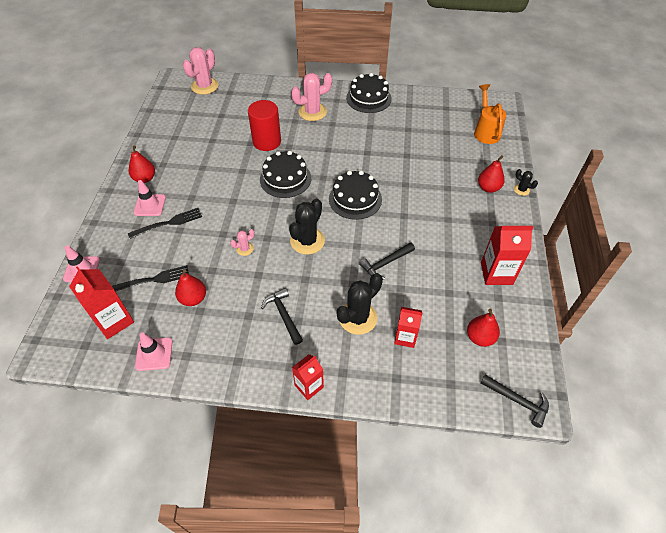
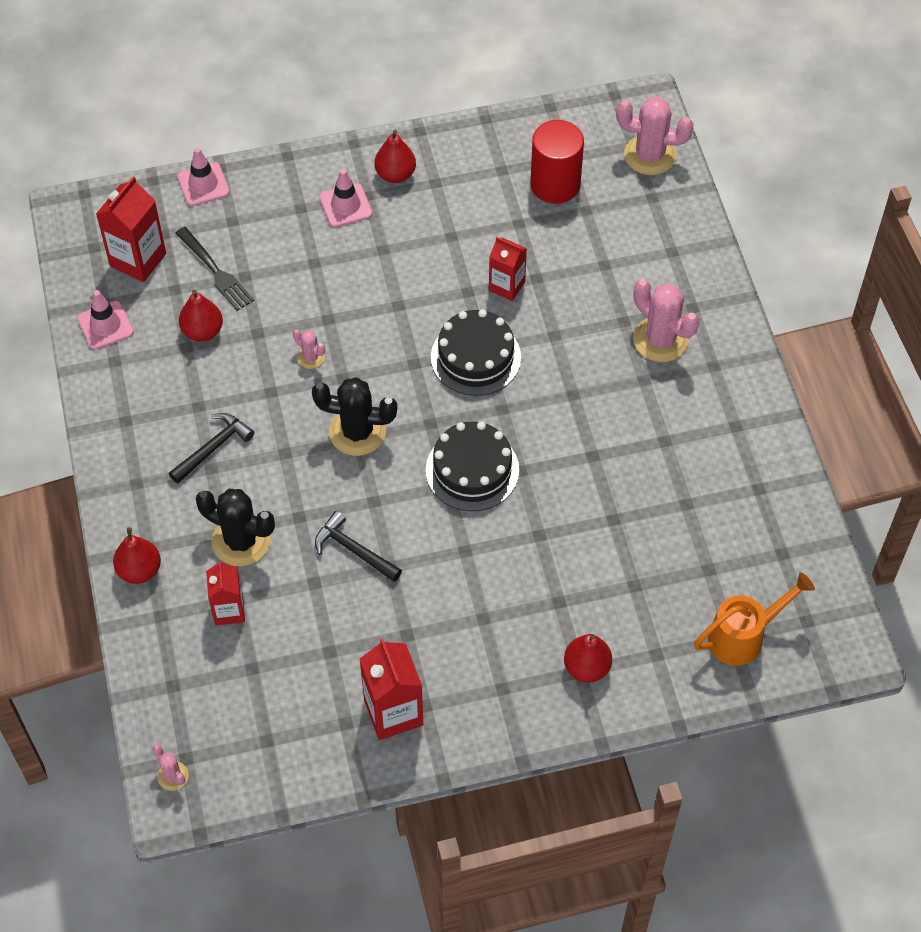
camera: 70 degrees right, 5 degrees up
(168, 223) = (321, 244): black fork -> none
(267, 141) = (551, 300): red cylinder -> red cylinder (555, 184)
(309, 386) = (115, 515): red carton -> red carton (506, 286)
(368, 98) = (745, 416): black cake -> none
(480, 337) = (262, 709): red pear -> red pear (139, 570)
(517, 401) = (173, 776): black hammer -> pink cactus
(521, 190) = (605, 723): black cactus -> none

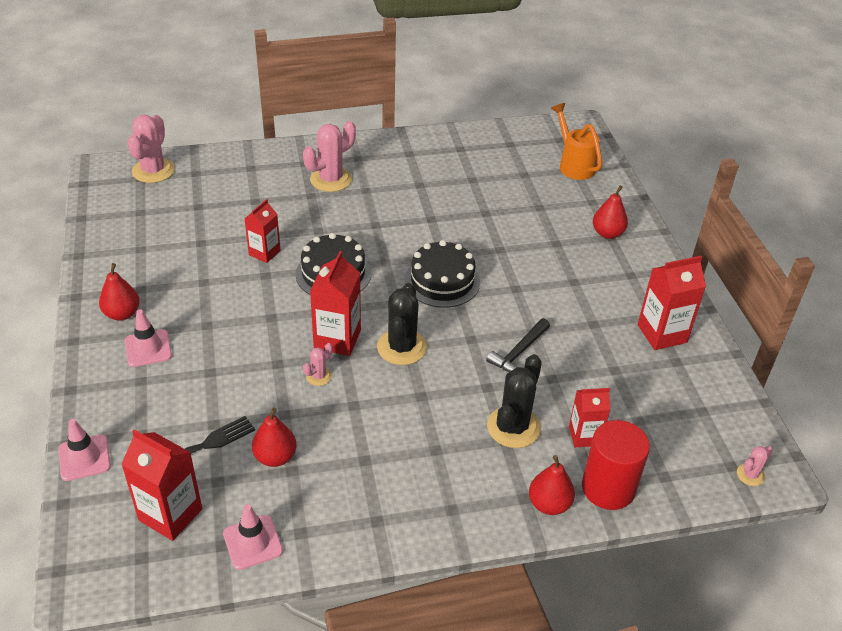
camera: 90 degrees left, 15 degrees down
(213, 448) = (413, 448): black hammer -> none
(367, 370) = (337, 339): none -> red carton
(555, 184) = (166, 220): red cylinder -> red cylinder (608, 488)

